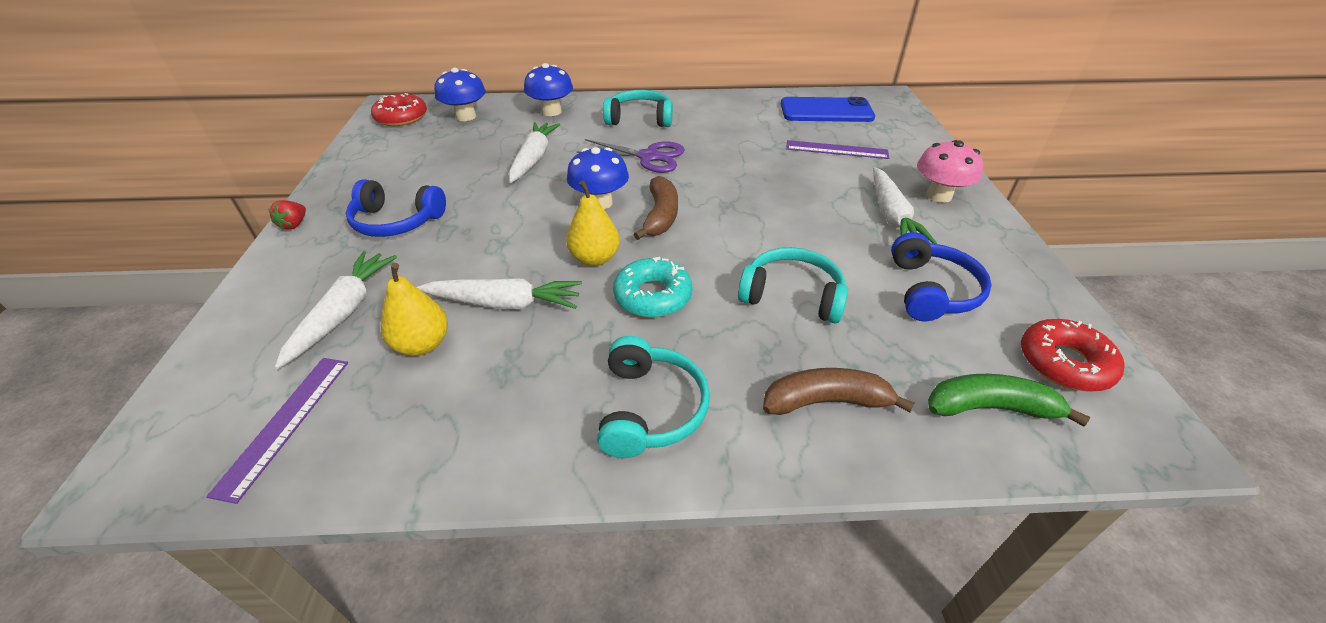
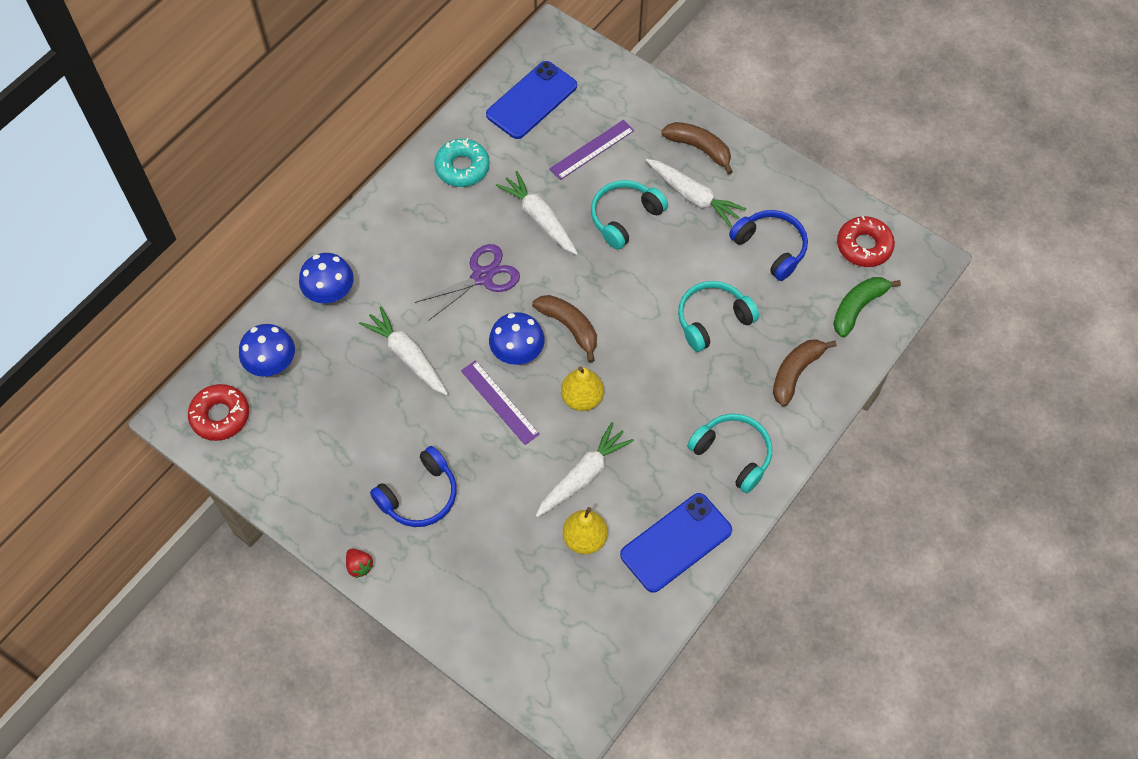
camera: 50 degrees left, 20 degrees up
(285, 423) = (595, 633): purple ruler -> purple ruler (499, 402)
(343, 313) = (512, 570): white carrot -> white carrot (539, 218)
(474, 426) = (676, 543): none -> blue phone
(639, 119) = (412, 238): turquoise headphones -> turquoise headphones (625, 218)
(652, 296) = (648, 391): turquoise donut -> turquoise donut (462, 167)
(939, 195) = (699, 148): pink mushroom -> brown banana

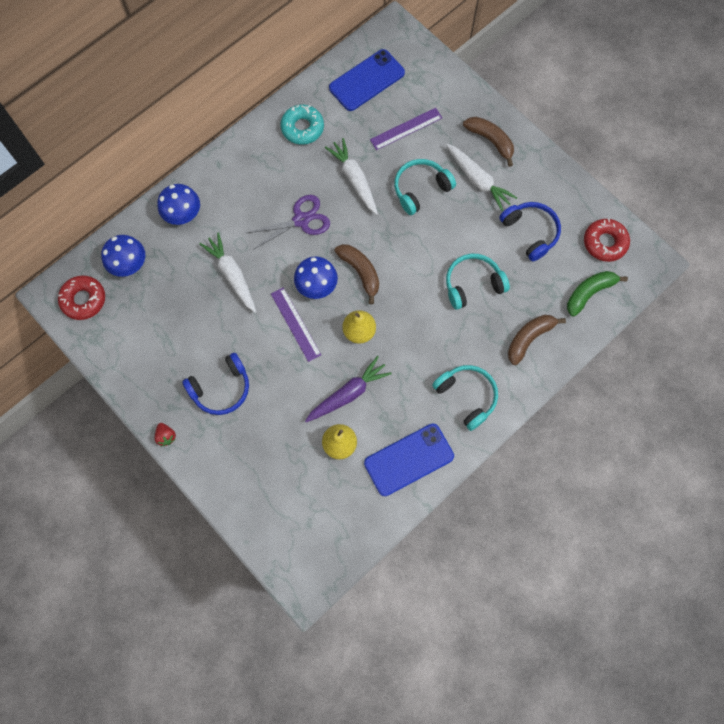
camera: 10 degrees right, 10 degrees up
(583, 475) = (348, 393): white carrot -> purple carrot

